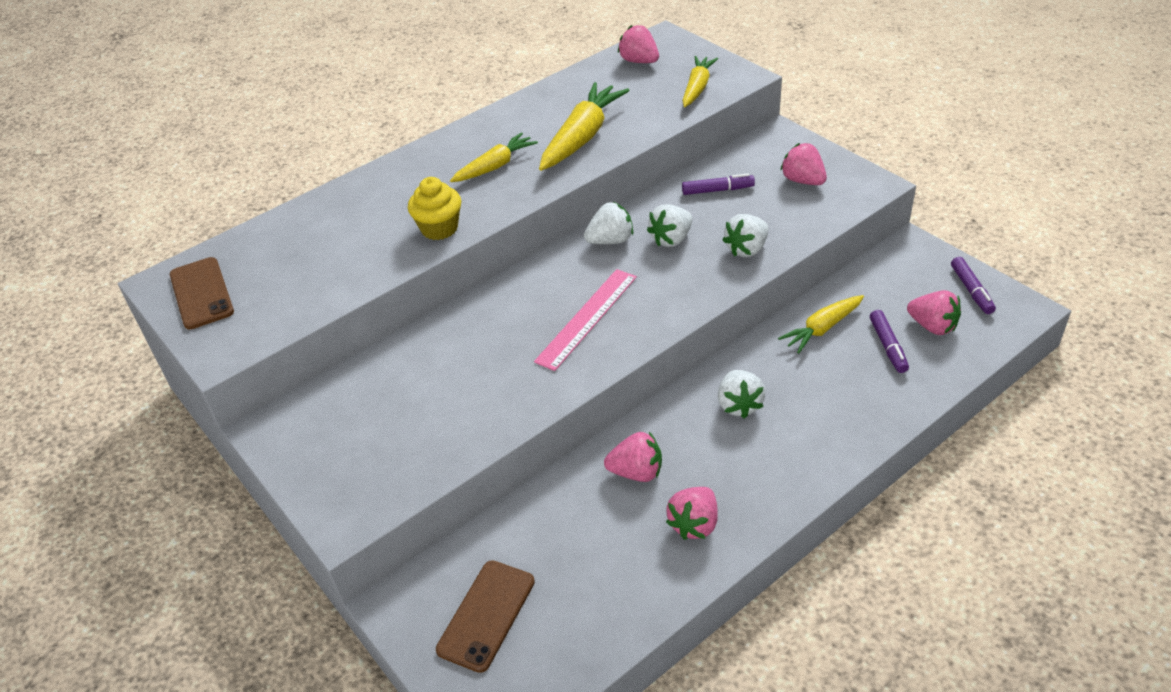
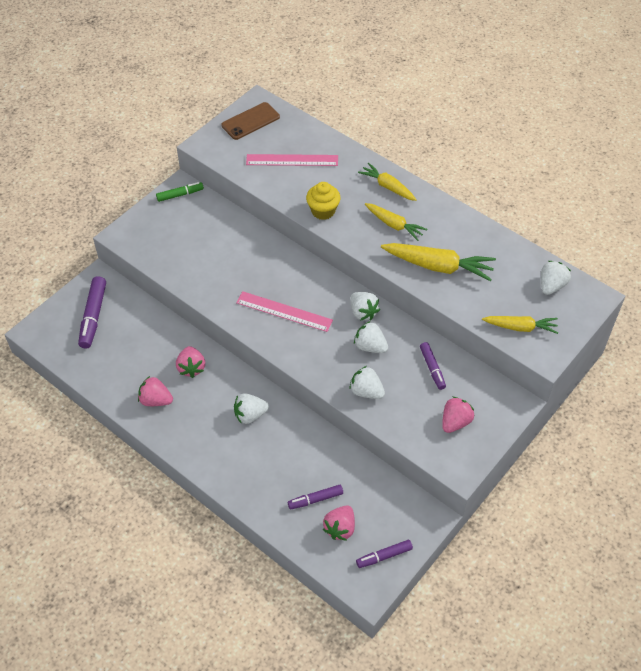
camera: 75 degrees right, 10 degrees up
(286, 431) = (180, 195): none -> green marker
(317, 253) = (292, 160): none -> pink ruler
(486, 615) = (93, 316): brown phone -> purple marker
(639, 61) = (551, 286): pink strawberry -> white strawberry
(822, 329) = (327, 459): yellow carrot -> yellow carrot (387, 187)

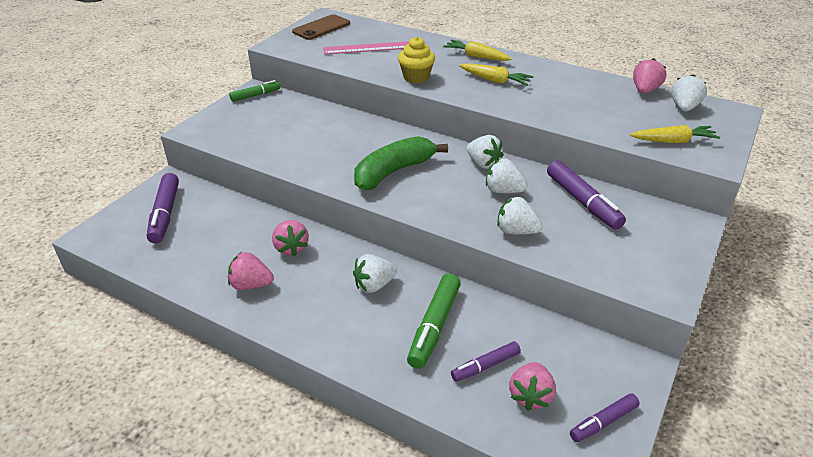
camera: 10 degrees left, 15 degrees down
(284, 311) = (393, 172): pink ruler -> green banana
(287, 460) = (434, 326): none -> green marker
(432, 368) = (582, 202): purple marker -> purple marker, size x1.63
(438, 266) = (557, 104): yellow carrot -> none
(455, 422) = (635, 247): pink strawberry -> pink strawberry (645, 90)

